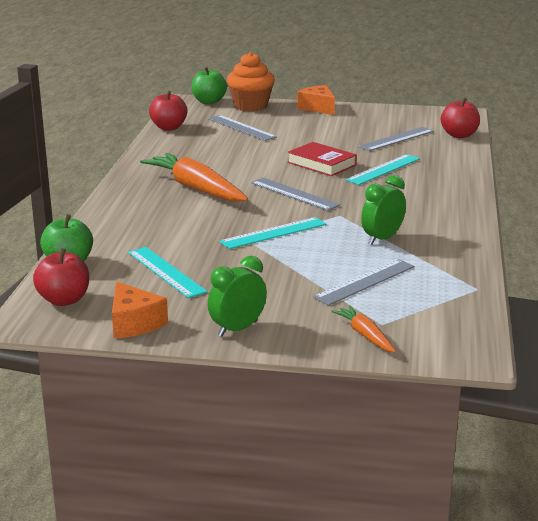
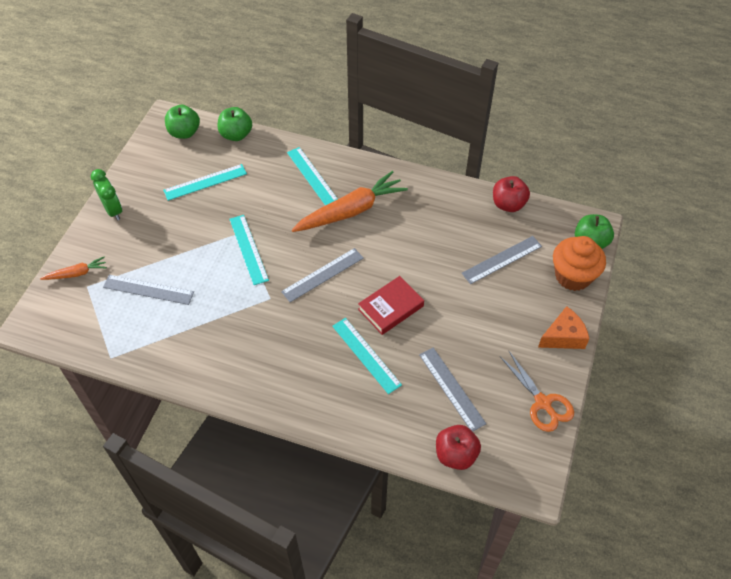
camera: 100 degrees right, 30 degrees up
(64, 300) = (184, 132): red apple -> green apple
(134, 323) = (141, 163): orange cheese -> none
(143, 211) = (312, 176): none -> turquoise ruler
(365, 282) = (148, 289): grey ruler -> grey ruler turned 45 degrees counterclockwise
(382, 238) = (215, 317): green clock -> none
(388, 112) = (543, 403): none -> orange scissors

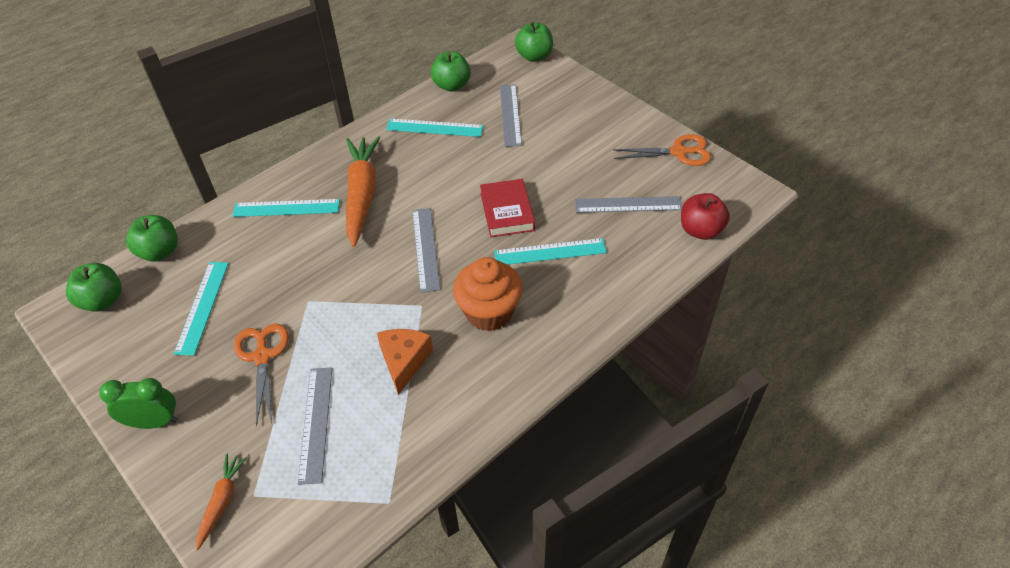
camera: 60 degrees left, 5 degrees down
(148, 289) = (316, 423): grey ruler -> grey ruler turned 45 degrees counterclockwise
(183, 234) = (262, 356): none -> orange scissors
(248, 249) = (338, 300): turquoise ruler -> turquoise ruler (434, 128)
(508, 204) = (451, 85): red apple -> green apple
(563, 336) = (619, 112): orange cheese -> orange cheese (404, 361)
(573, 276) = (561, 80): orange cupcake -> orange cupcake (489, 312)

